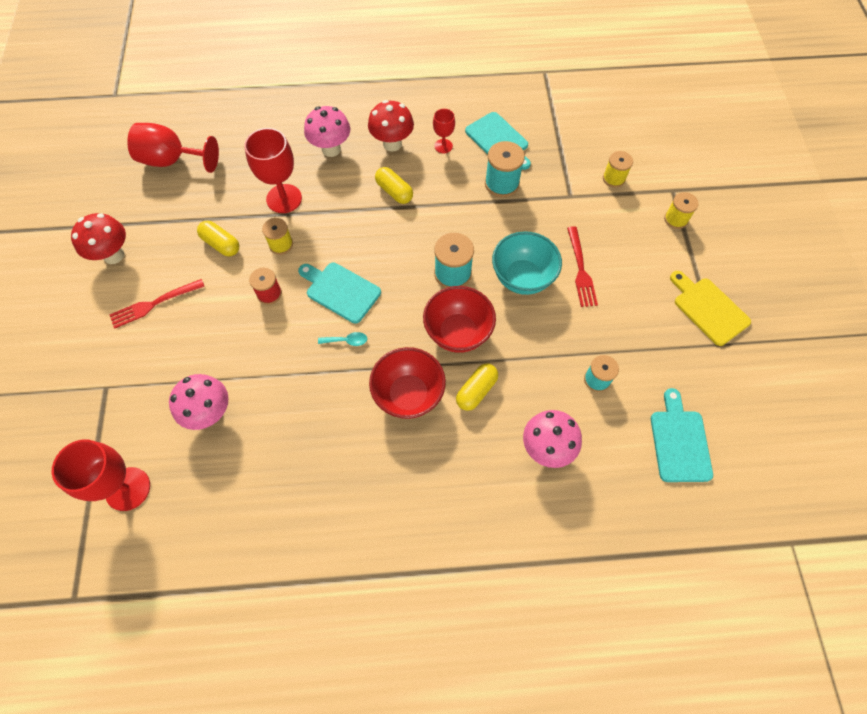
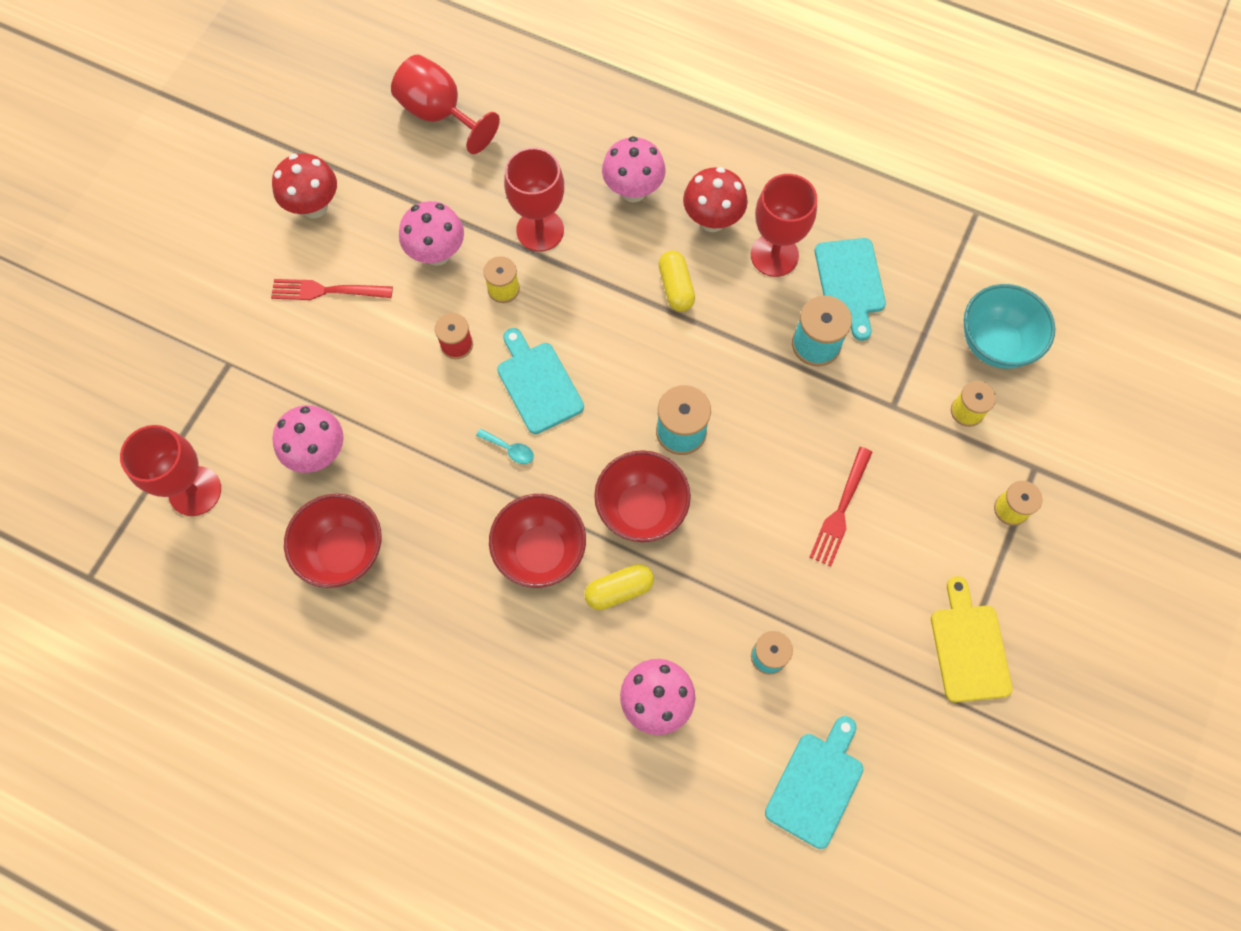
camera: 30 degrees right, 5 degrees up
(221, 244) = (437, 253): yellow capsule -> pink mushroom
(268, 470) = (343, 552): none -> red bowl
(443, 146) = (774, 255): red goblet -> red goblet, size x1.85
(522, 278) = (761, 482): turquoise bowl -> turquoise bowl (995, 343)

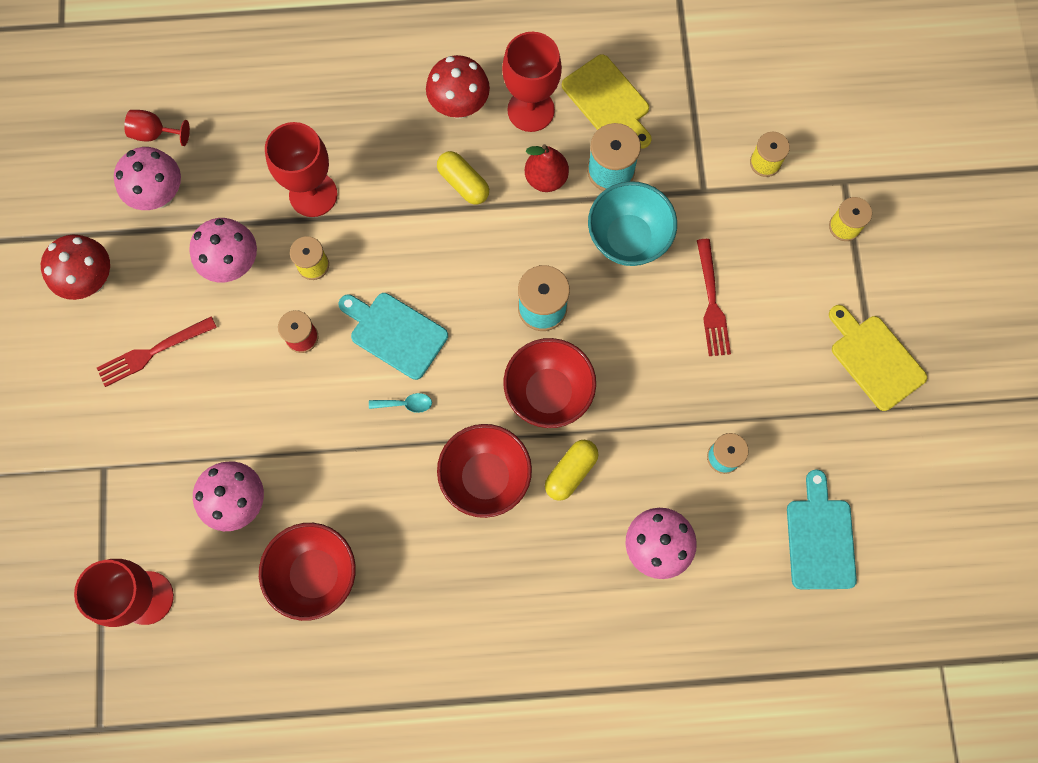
camera: 30 degrees left, 5 degrees up
(440, 114) = (155, 133): red goblet -> red goblet, size x0.54
(633, 191) = (374, 115): pink mushroom -> pink mushroom (160, 195)
(752, 321) = (546, 178): none -> red pear
(850, 282) = (608, 101): turquoise cutting board -> yellow cutting board
(995, 343) = (755, 91): turquoise bowl -> turquoise bowl (628, 238)

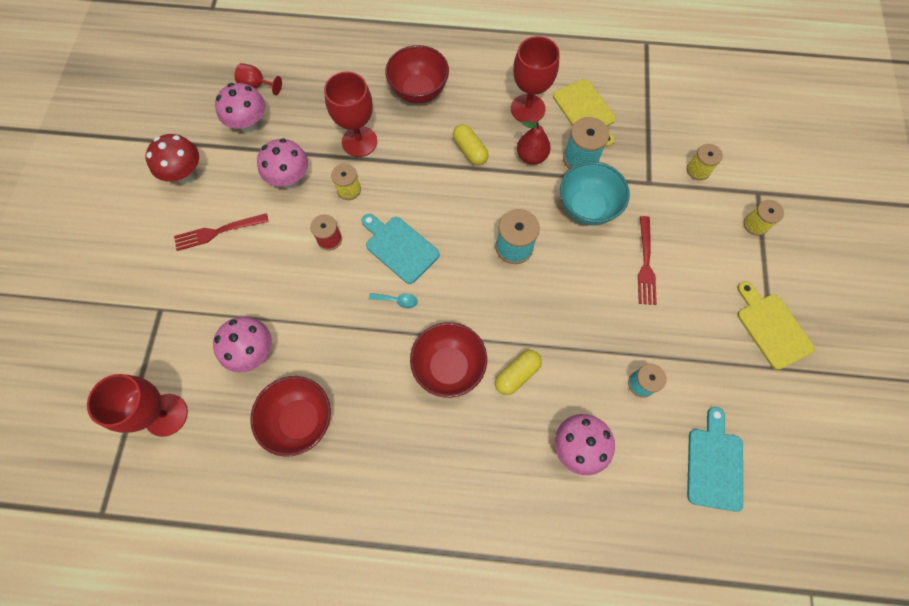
camera: 10 degrees right, 5 degrees down
(459, 106) = (476, 99): red mushroom -> none
(548, 393) = (509, 310): red bowl -> red bowl (419, 91)

